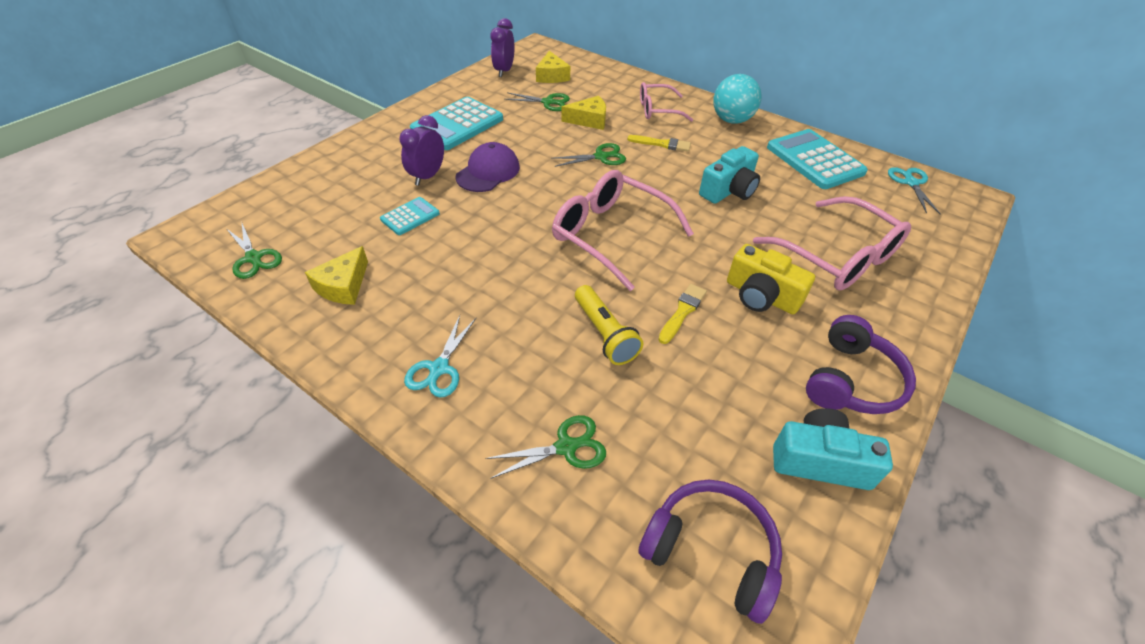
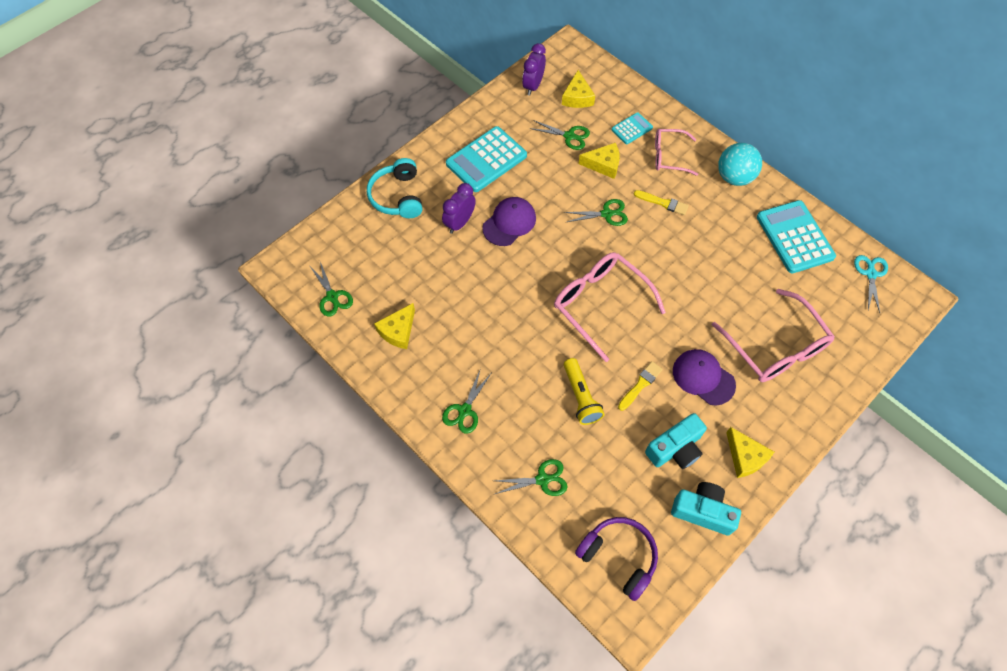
camera: 10 degrees right, 15 degrees up
(351, 160) = (397, 196): none -> turquoise headphones
(410, 216) = (445, 267): turquoise calculator -> turquoise calculator (632, 129)
(439, 368) = (465, 410): turquoise scissors -> green scissors
(729, 190) = (708, 266): turquoise camera -> turquoise camera (675, 448)
(761, 296) = (703, 377): yellow camera -> purple cap
(851, 380) = (745, 457): purple headphones -> yellow cheese

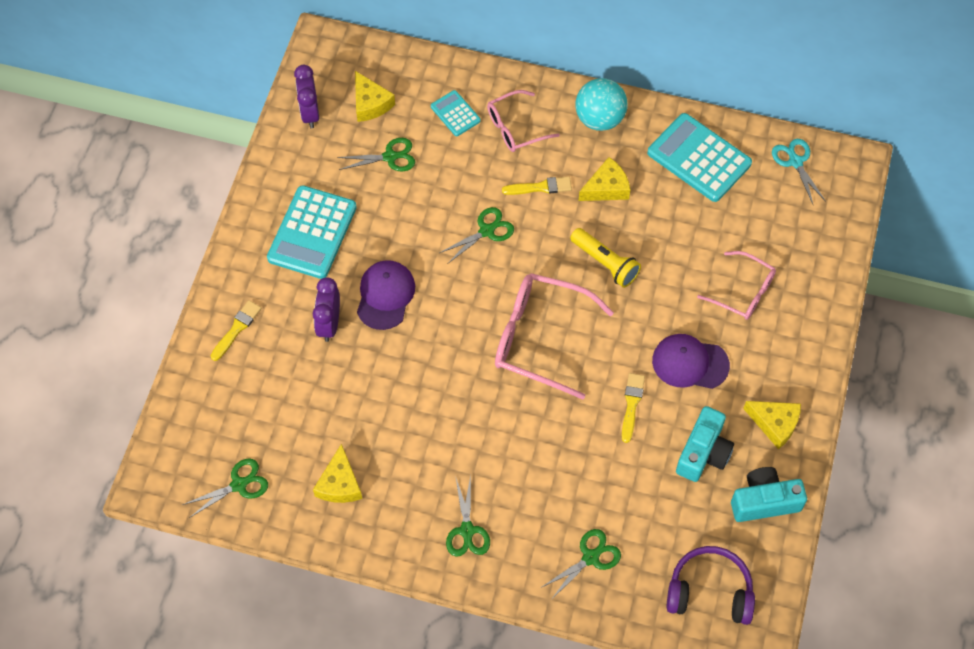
camera: 30 degrees left, 0 degrees up
(332, 296) = (239, 485): green scissors -> green scissors turned 60 degrees counterclockwise
(397, 196) = (237, 329): turquoise headphones -> yellow brush
(580, 397) = (578, 450): yellow flashlight -> yellow flashlight (605, 263)
(603, 164) = (449, 173): yellow cheese -> yellow cheese (606, 188)
(632, 129) = (455, 113): turquoise calculator -> turquoise calculator turned 60 degrees counterclockwise
(775, 347) = (743, 292): pink glasses -> pink glasses, size x0.61

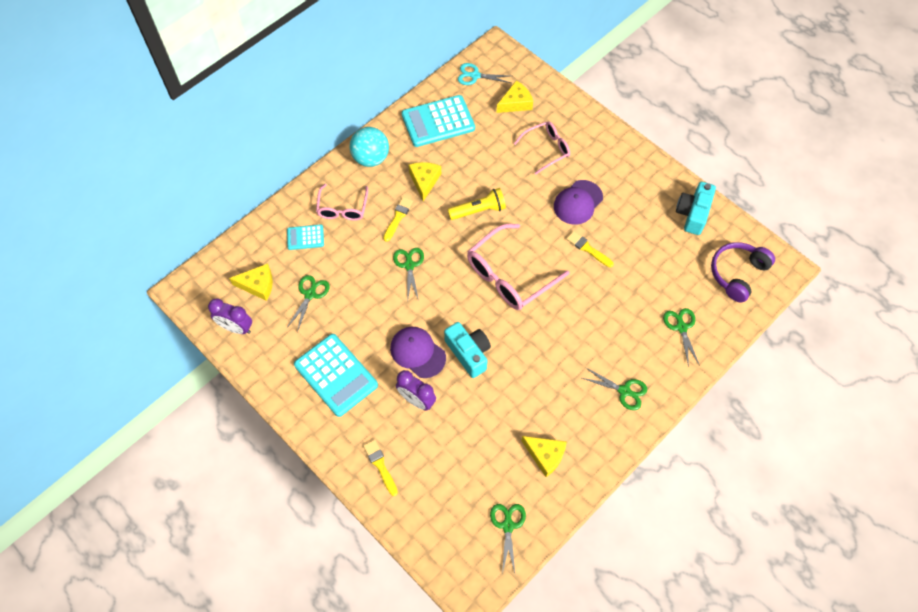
camera: 60 degrees left, 0 degrees up
(703, 452) = (643, 228): turquoise camera -> turquoise camera (468, 353)
(775, 424) = (645, 181): yellow cheese -> yellow cheese (516, 103)

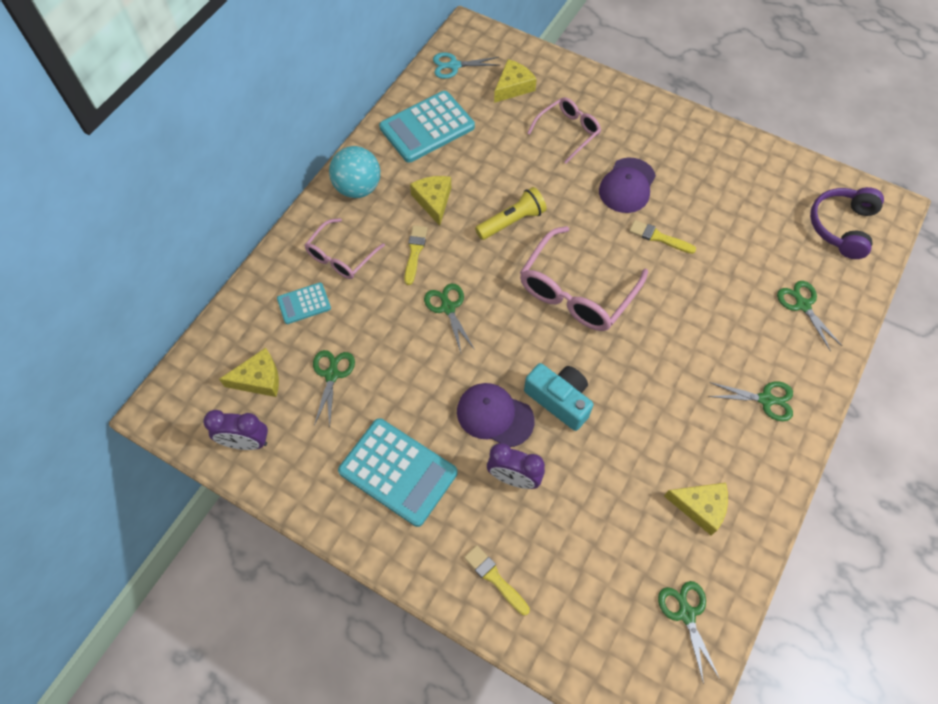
camera: 15 degrees left, 0 degrees up
(342, 208) = (341, 256): pink glasses -> pink glasses turned 45 degrees clockwise
(693, 214) = (764, 169): turquoise camera -> none

